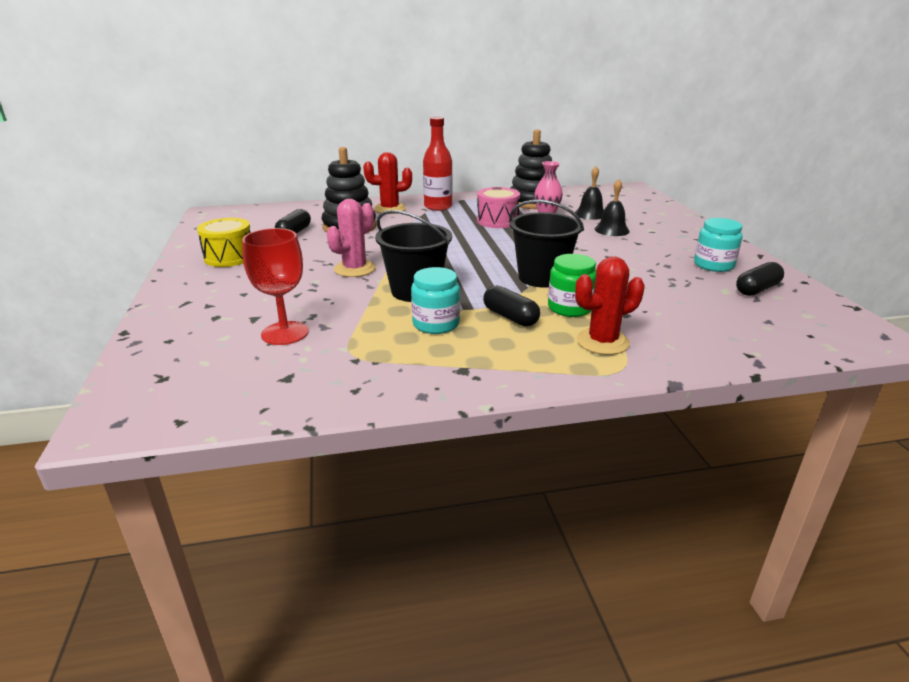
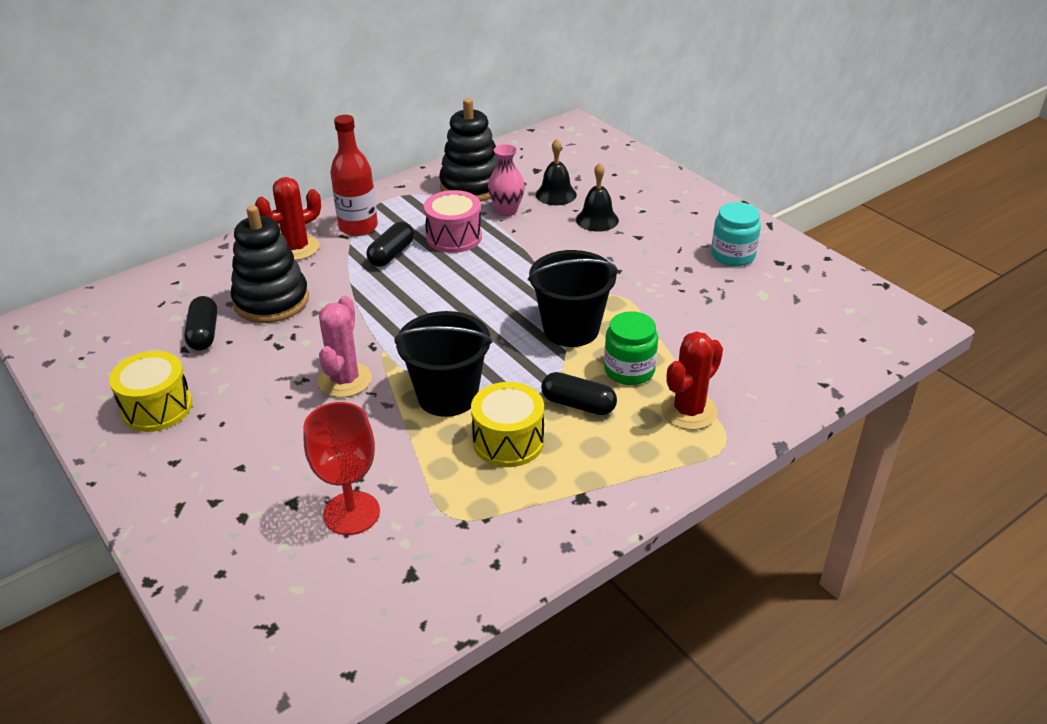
camera: 25 degrees left, 10 degrees up
(436, 324) = (508, 441): turquoise jar -> yellow drum
(757, 289) = (790, 283): black capsule -> black capsule (391, 254)

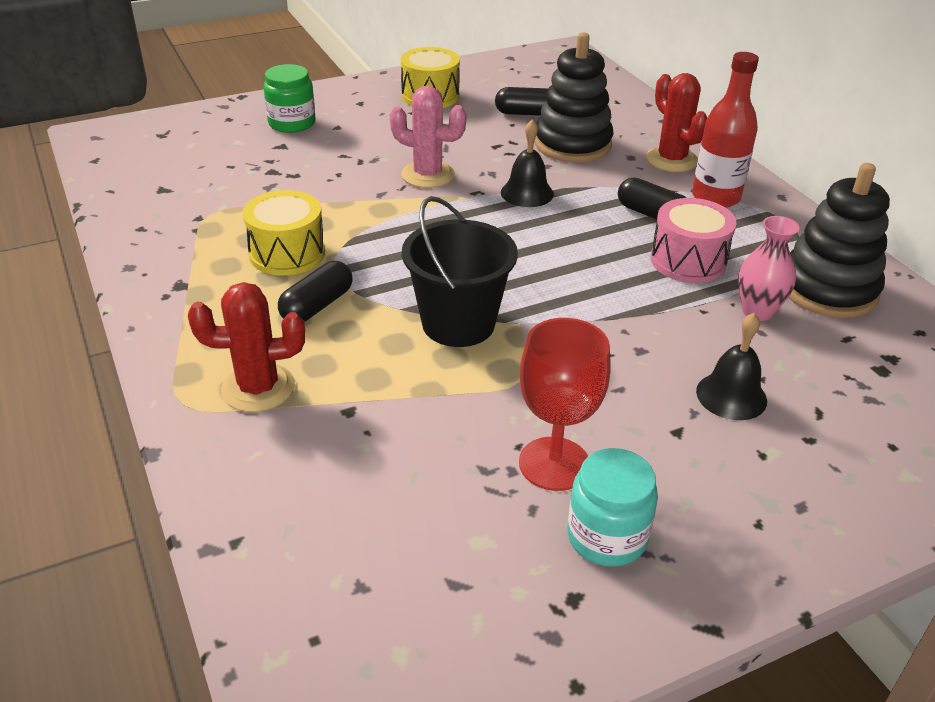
camera: 100 degrees right, 0 degrees up
(351, 513) = (250, 169): red goblet -> red goblet (554, 464)
(447, 396) = (375, 226): black bucket -> none
(556, 194) = (810, 366): black bell -> black bell (527, 193)
(629, 370) = (358, 355): green jar -> green jar (292, 123)
(689, 411) = (258, 388): red cactus -> red cactus turned 60 degrees counterclockwise

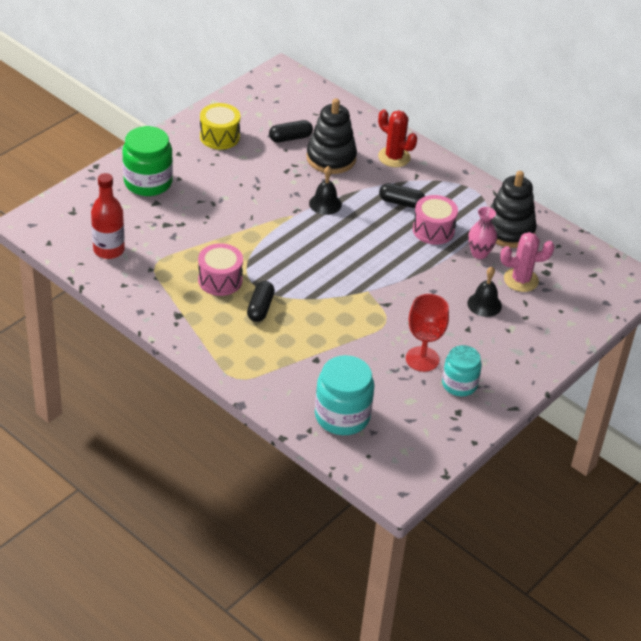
camera: 25 degrees left, 5 degrees up
(258, 388) = (265, 360): red cactus -> none
(287, 253) = (220, 280): yellow drum -> pink drum
(292, 123) = (148, 182): green jar -> green jar, size x1.52
(321, 532) = (342, 416): none -> turquoise jar
(428, 175) = (260, 204): pink cactus -> pink cactus (521, 280)
(458, 323) = (338, 299): black bucket -> none
(715, 197) = (430, 181): red bottle -> red bottle (109, 250)

